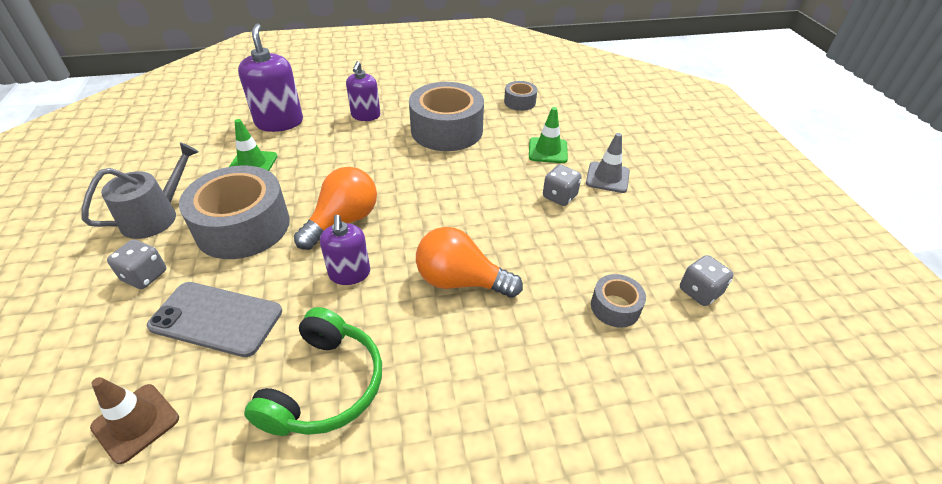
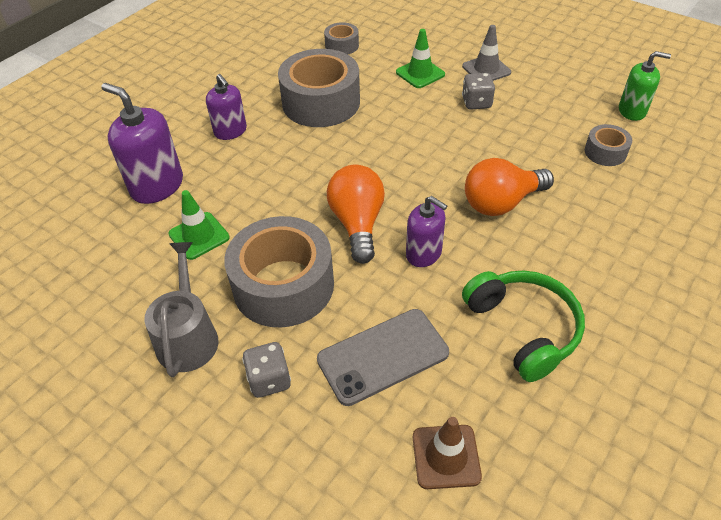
camera: 40 degrees left, 5 degrees up
(699, 292) = (632, 111): grey dice -> green soap dispenser

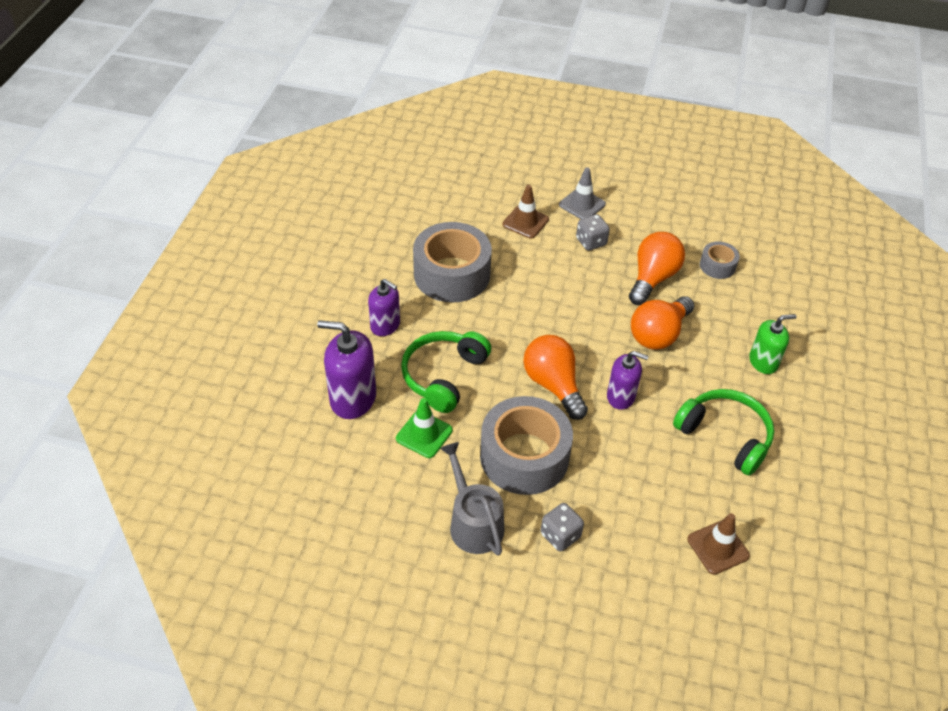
camera: 25 degrees left, 0 degrees up
(254, 187) = (444, 376): none -> green headphones
(342, 45) = (435, 207): grey tape -> none
(383, 356) = (635, 490): grey phone -> none
(420, 73) = (525, 222): green traffic cone -> brown traffic cone
(524, 148) = (652, 278): none -> orange light bulb
(632, 111) = (721, 220): green soap dispenser -> green soap dispenser (763, 362)

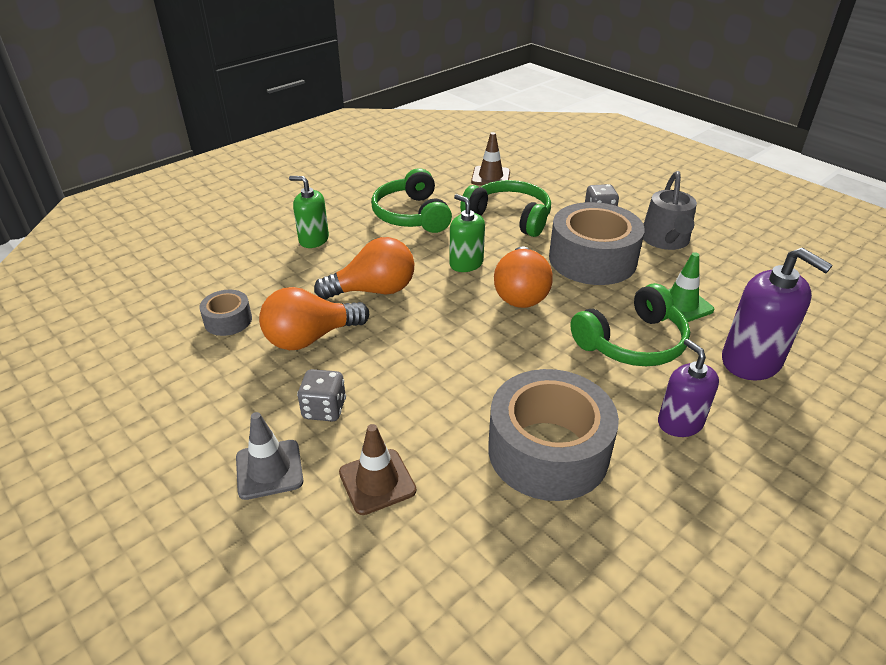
camera: 145 degrees left, 10 degrees down
(621, 396) = (466, 263): purple soap dispenser -> green soap dispenser
(639, 481) = (509, 217): none -> green headphones

